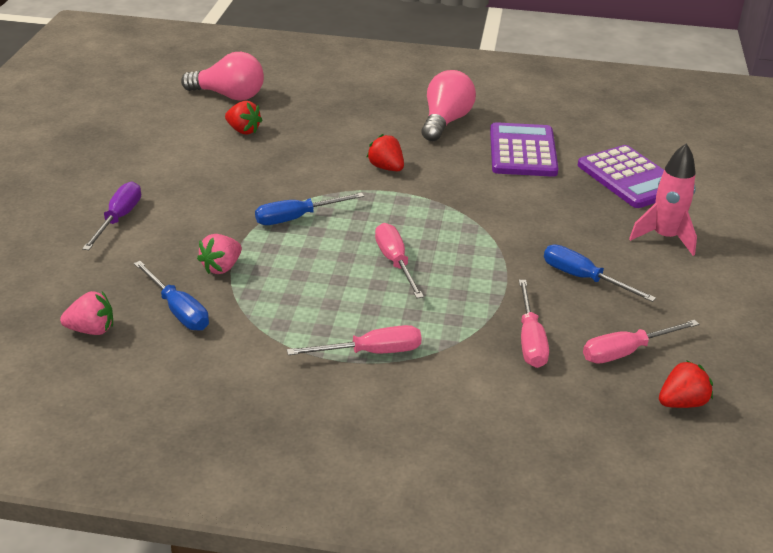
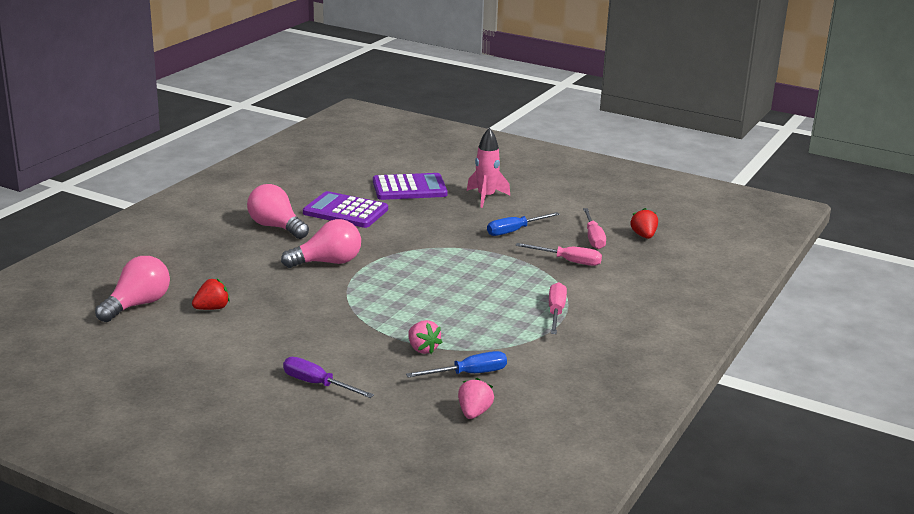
camera: 70 degrees left, 10 degrees down
(296, 218) = (374, 309): blue screwdriver -> none
(386, 168) = (327, 262): red strawberry -> pink light bulb
(395, 262) = (458, 284): pink screwdriver -> none

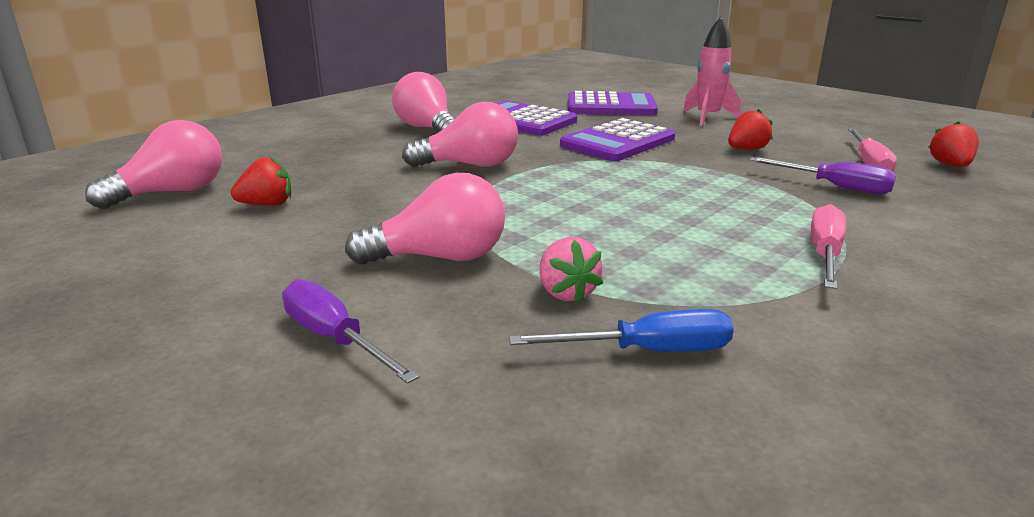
camera: 15 degrees right, 0 degrees up
(345, 335) = (439, 258): none -> pink light bulb
(424, 230) = (618, 142): none -> purple calculator
(474, 413) = (644, 452): pink strawberry -> none
(514, 231) = (746, 149): blue screwdriver -> red strawberry
(568, 261) = (835, 187): pink screwdriver -> purple screwdriver

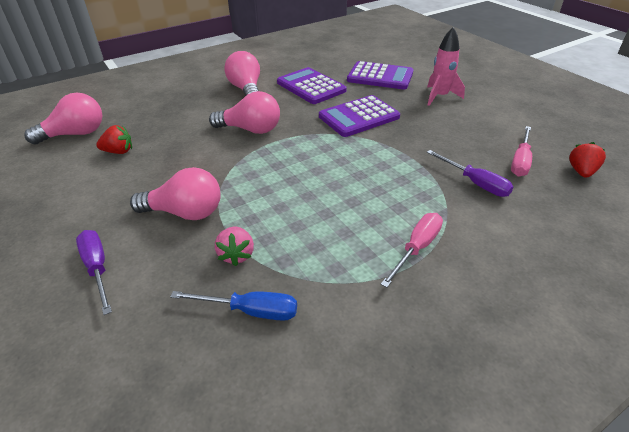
camera: 15 degrees right, 15 degrees up
(746, 149) = (442, 135): red strawberry -> none

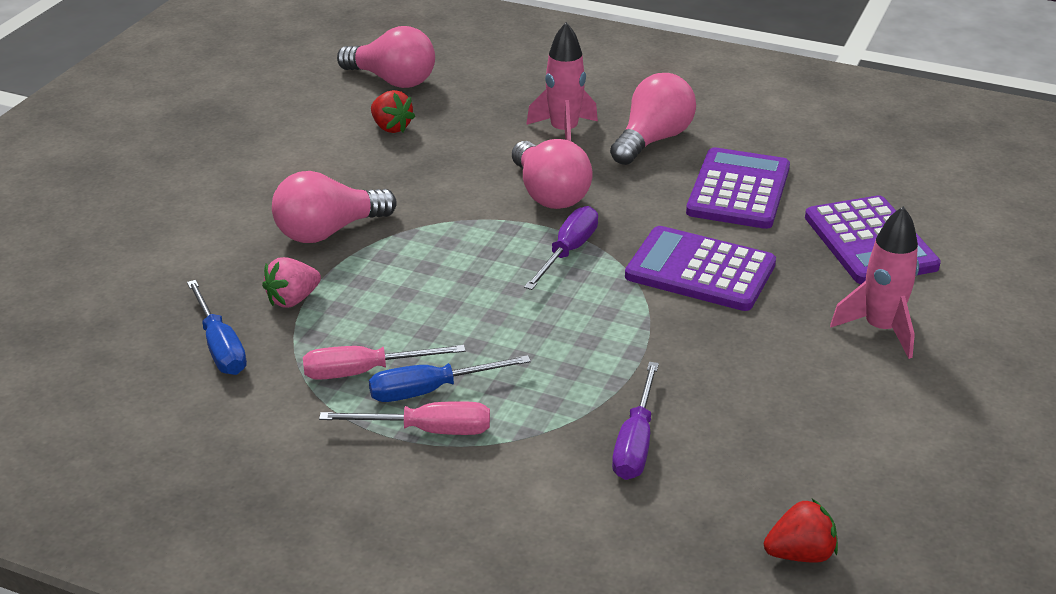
camera: 55 degrees right, 5 degrees down
(97, 268) = (198, 224): purple screwdriver -> purple screwdriver (568, 252)
(185, 213) = (328, 231): pink light bulb -> pink light bulb turned 90 degrees clockwise
(206, 107) = (564, 132): none -> pink rocket
(380, 233) = (430, 390): none -> blue screwdriver
(520, 161) = (755, 476): pink screwdriver -> pink screwdriver (364, 372)

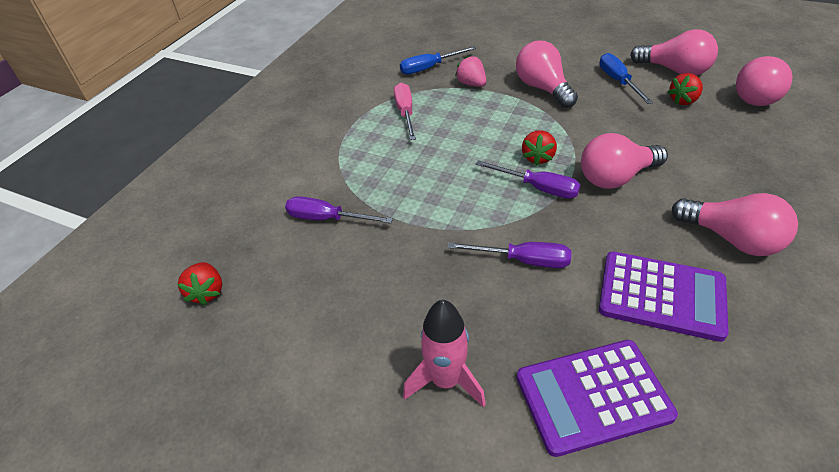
camera: 95 degrees right, 10 degrees up
(314, 122) = (674, 70): none -> pink light bulb
(428, 430) = (353, 137): pink screwdriver -> none
(430, 390) = (387, 136): blue screwdriver -> blue screwdriver (618, 81)
(503, 248) = (538, 157): none -> red strawberry
(564, 132) = (718, 184): pink rocket -> none
(700, 271) = (523, 260): purple calculator -> purple screwdriver

